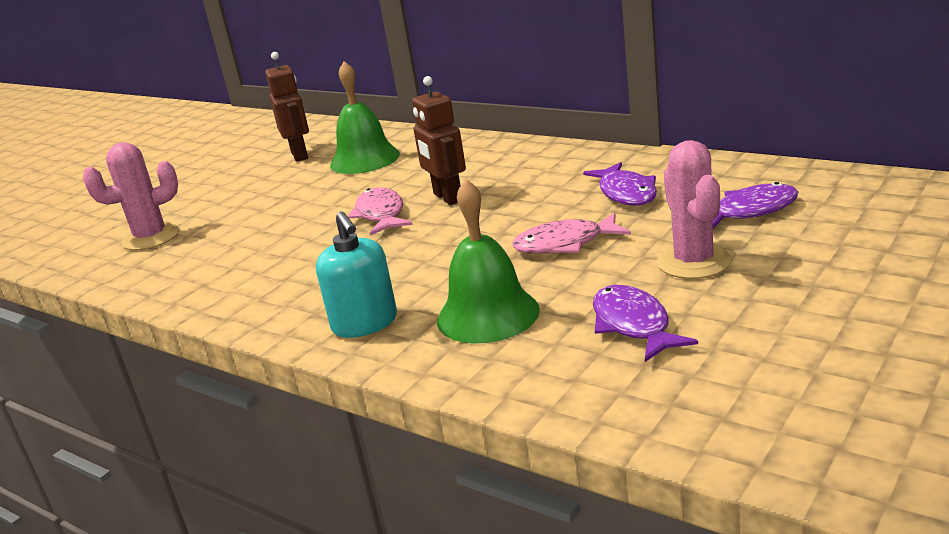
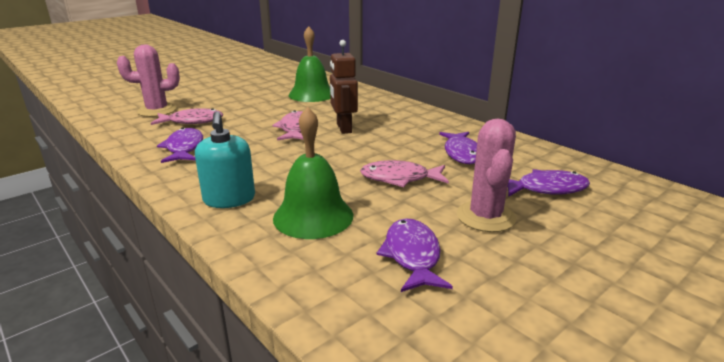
camera: 10 degrees right, 0 degrees up
(220, 240) = (192, 121): none -> pink fish
(244, 278) = (184, 148): none -> purple fish
(300, 155) = (277, 84): brown robot -> none

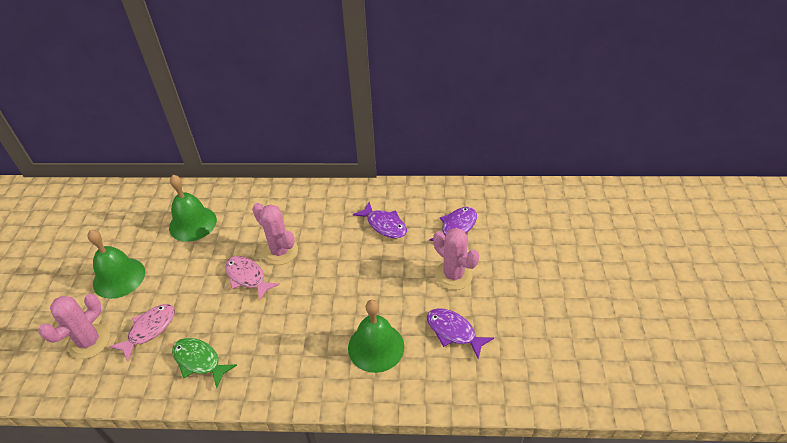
camera: 45 degrees left, 20 degrees up
(184, 148) = (199, 361): purple fish -> green fish
(226, 96) = (119, 277): none -> green bell
(229, 199) = (311, 376): turquoise soap dispenser -> none
(343, 128) = (280, 251): brown robot -> pink cactus
(399, 178) = (379, 277): pink fish -> none

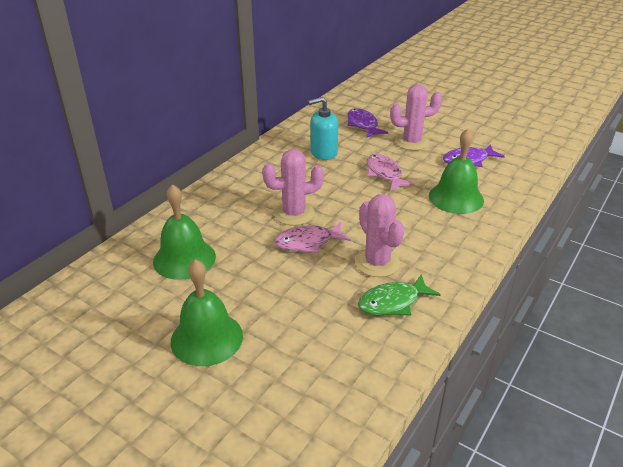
camera: 60 degrees left, 10 degrees down
(89, 341) = (290, 387): pink cactus -> pink cactus (377, 263)
(149, 330) = (317, 330): pink fish -> pink fish (384, 174)
(384, 225) = (323, 153): purple fish -> turquoise soap dispenser

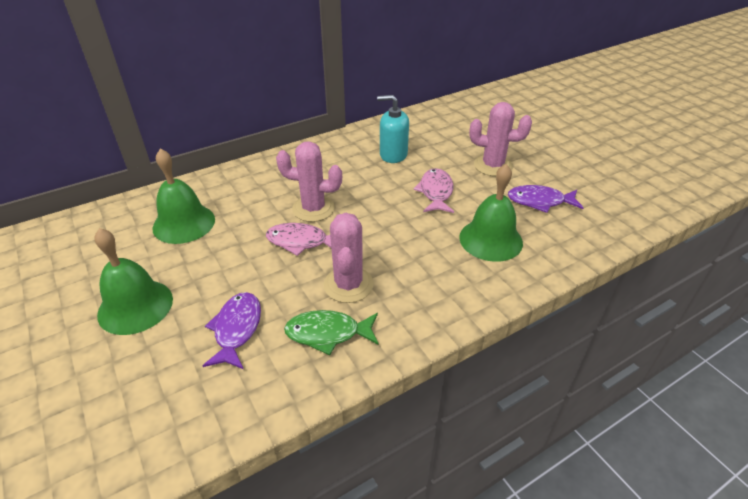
camera: 25 degrees right, 5 degrees up
(363, 125) = (457, 135): purple fish -> purple fish (237, 329)

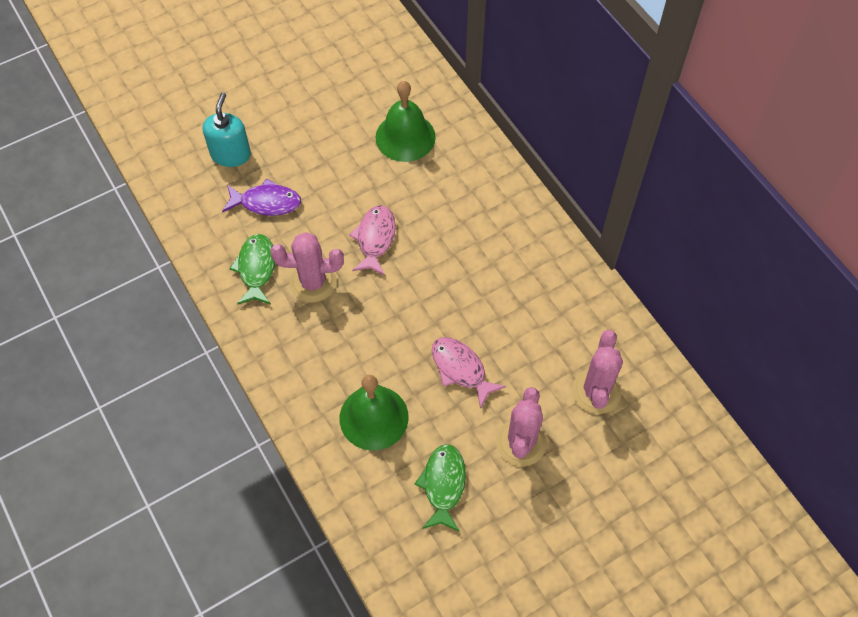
camera: 90 degrees right, 20 degrees up
(135, 306) = (297, 127): green bell -> none
(313, 209) = (429, 245): pink cactus -> pink cactus (596, 391)
(393, 154) = (542, 325): turquoise soap dispenser -> turquoise soap dispenser (230, 154)
(436, 192) = (461, 369): pink fish -> pink fish turned 135 degrees counterclockwise
(539, 201) = (443, 485): purple fish -> green fish

